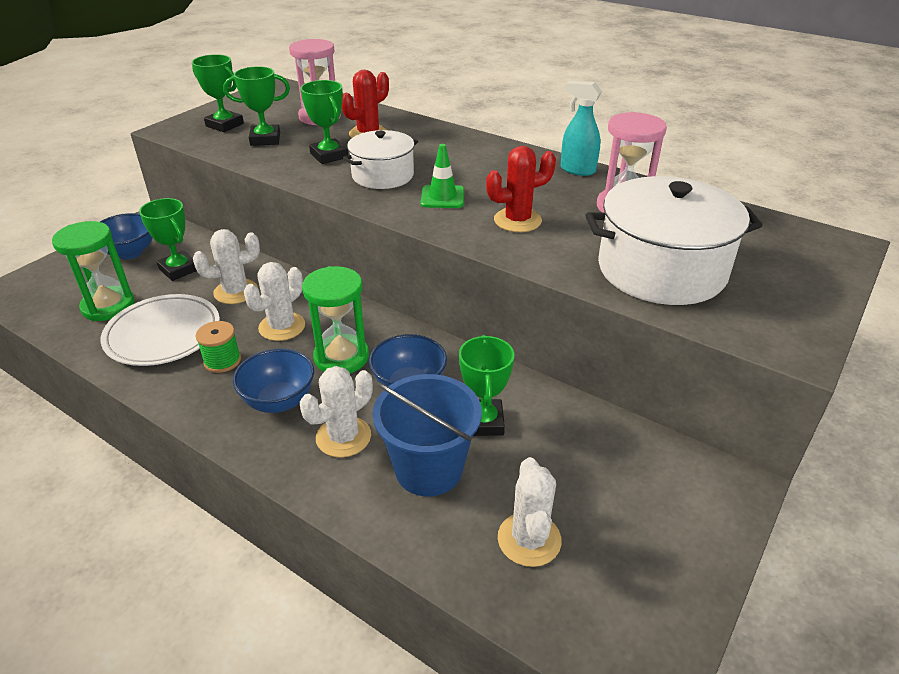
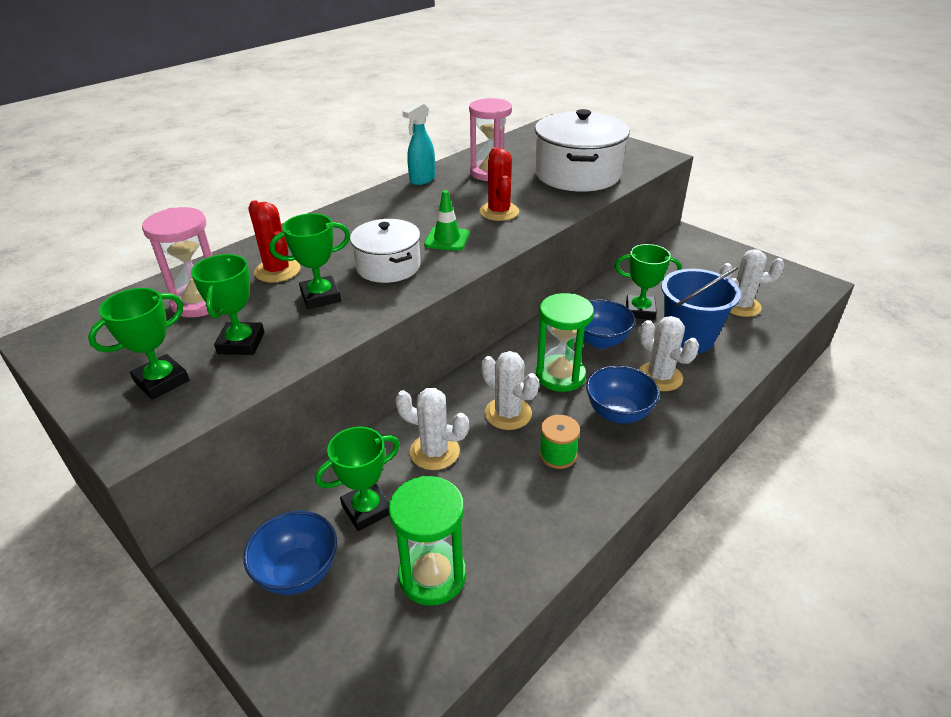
camera: 80 degrees left, 0 degrees up
(163, 334) = (504, 509): white plate -> none
(236, 292) = (434, 452): white cactus -> white cactus turned 60 degrees counterclockwise

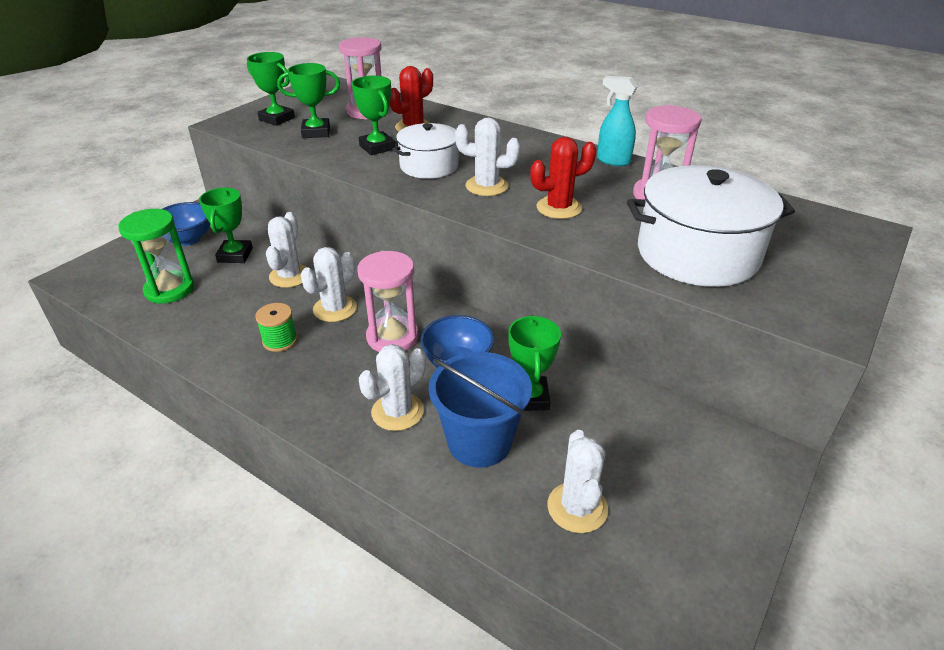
camera: 80 degrees right, 0 degrees up
(367, 509) = (235, 255): green trophy -> green trophy turned 45 degrees clockwise
(447, 239) = (487, 186): green traffic cone -> white cactus
(560, 375) = (392, 337): green hourglass -> pink hourglass
(618, 413) = (335, 378): blue bowl -> none

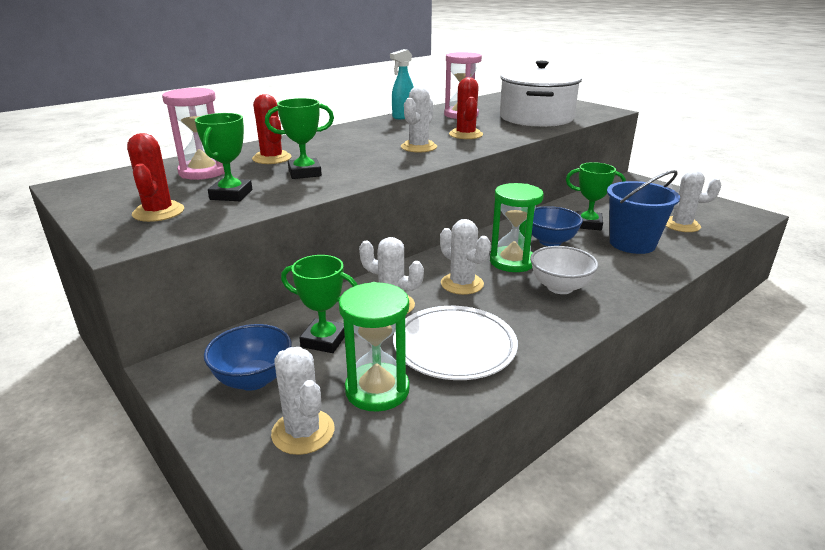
camera: 75 degrees left, 10 degrees down
(224, 317) = (454, 347): none -> white plate
(277, 119) = (158, 212): green trophy -> red cactus
(280, 340) = (505, 313): green spool -> none
(338, 375) = (560, 287): none -> white bowl
(392, 337) = (512, 262): pink hourglass -> green hourglass
(397, 412) = (604, 267): white cactus -> white cactus (303, 432)
(429, 166) = (365, 159): white pot -> none

